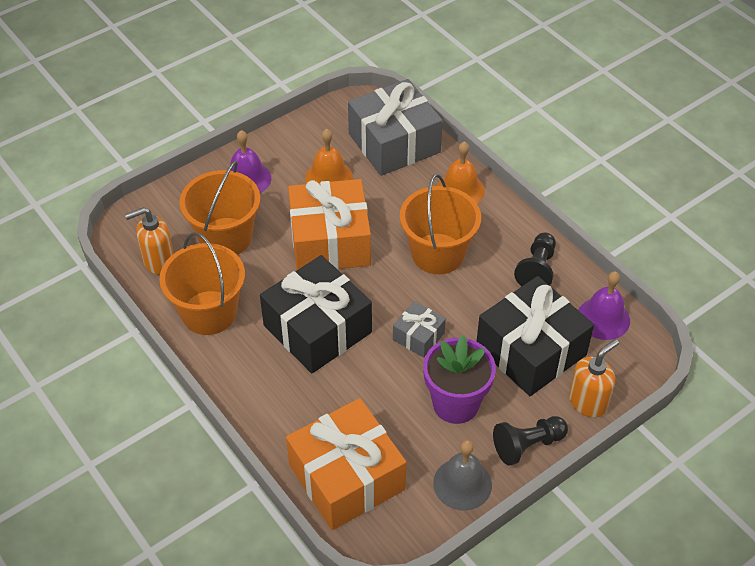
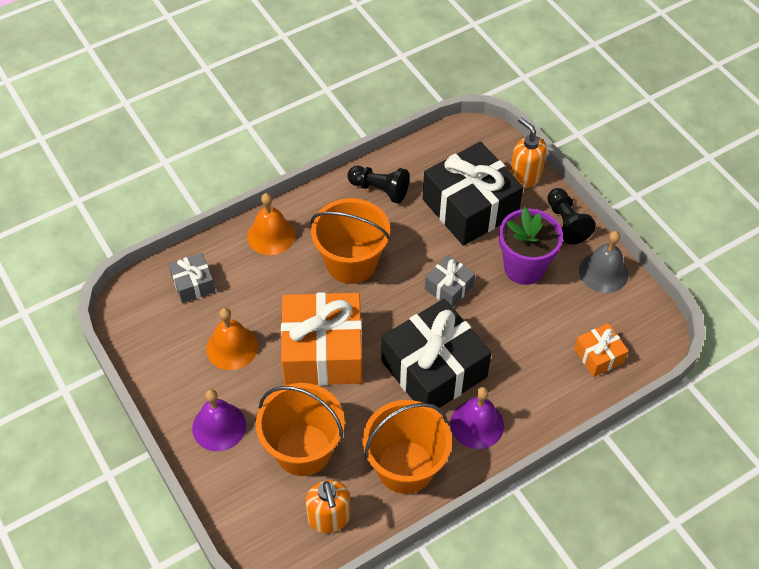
camera: 85 degrees left, 5 degrees up
(346, 477) = (598, 356): orange gift -> orange gift, size x0.48
(394, 143) = (193, 284): grey gift -> grey gift, size x0.48
(603, 318) = (439, 152): purple bell -> purple bell (477, 424)

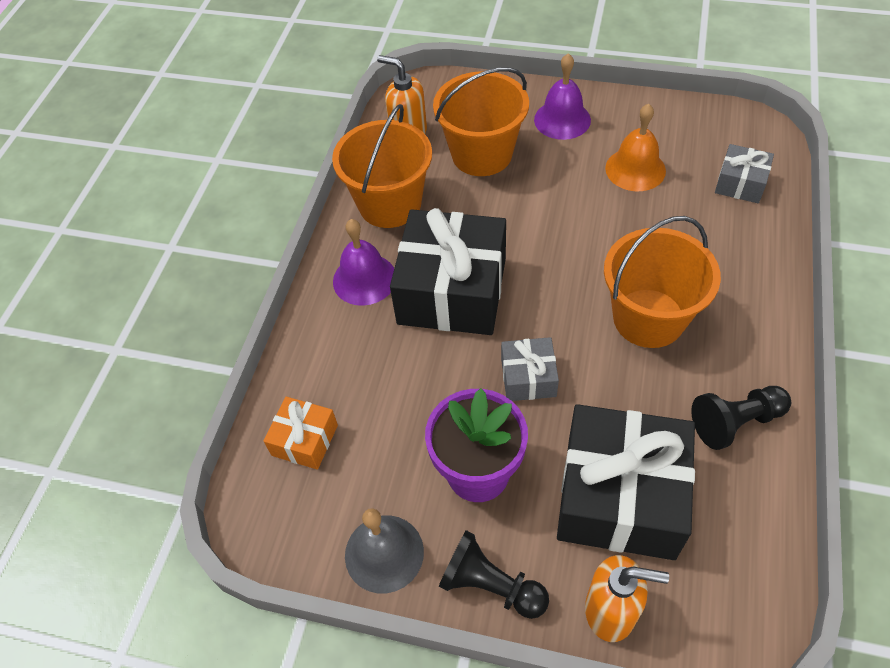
camera: 140 degrees right, 0 degrees up
(271, 235) = (753, 277): orange bell -> none
(323, 352) = (562, 225): orange gift -> none

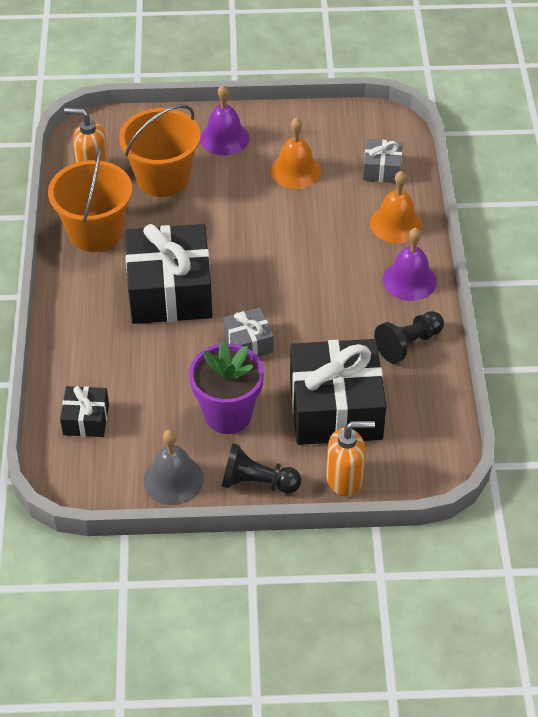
camera: 20 degrees left, 5 degrees down
(304, 440) = (86, 419): orange gift -> black gift
(364, 279) = (94, 295): purple bell -> purple bell (409, 280)
(648, 318) = (330, 284): orange bucket -> none
(746, 254) = (396, 224): none -> orange bell

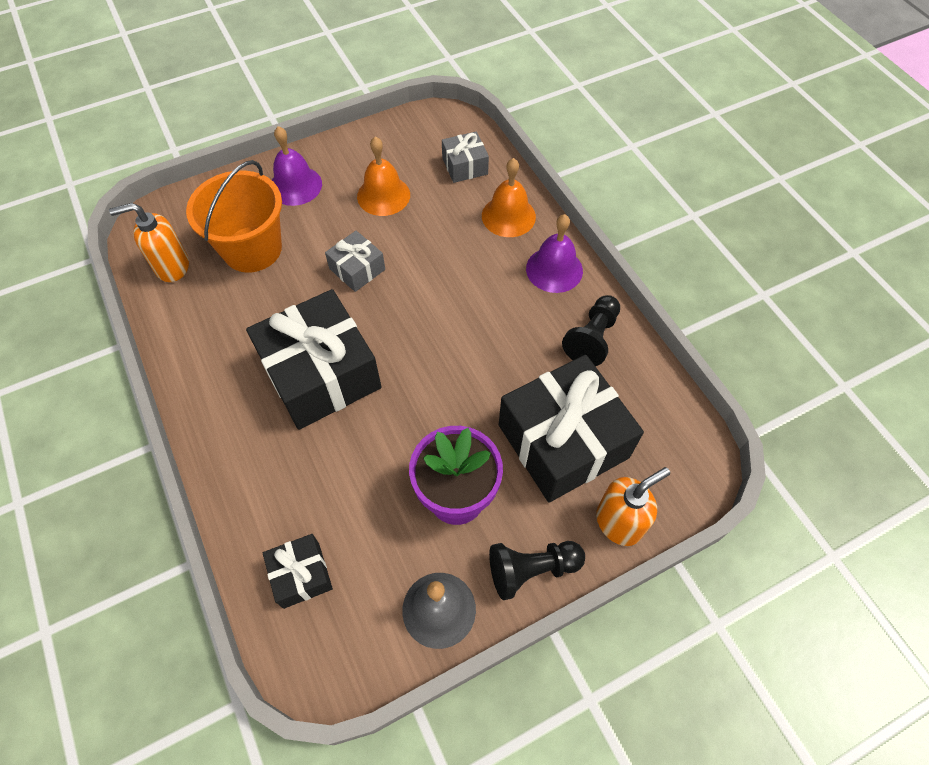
camera: 25 degrees left, 10 degrees up
(95, 232) = (207, 335): orange bucket -> none
(248, 343) = (434, 401): grey gift -> grey gift (357, 269)

